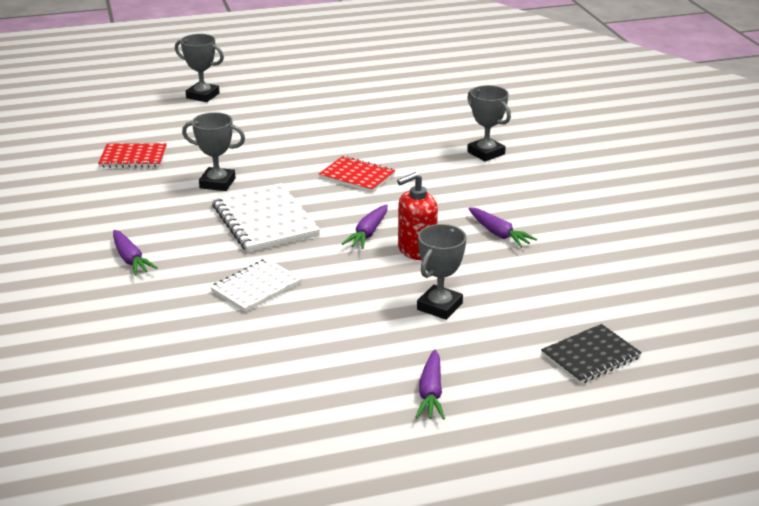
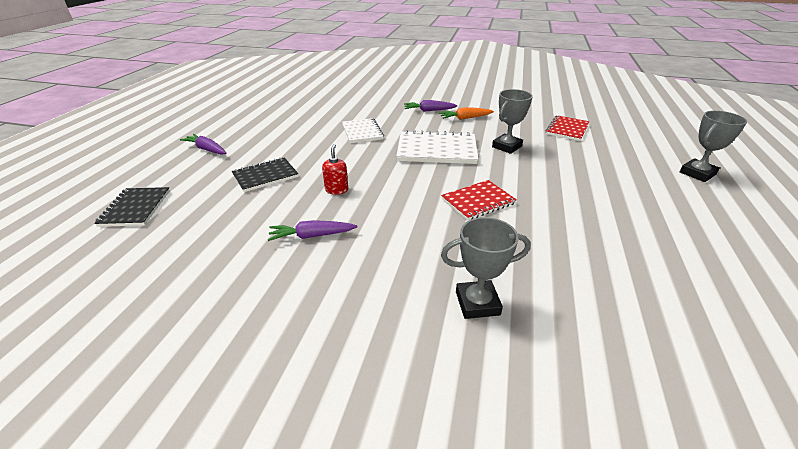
camera: 120 degrees right, 5 degrees up
(143, 225) = (465, 118): none -> orange carrot
(368, 233) = (381, 179): purple carrot -> none
(416, 250) = (336, 190): red soap dispenser -> red soap dispenser, size x0.64
(439, 306) = (265, 176): grey trophy -> black notebook

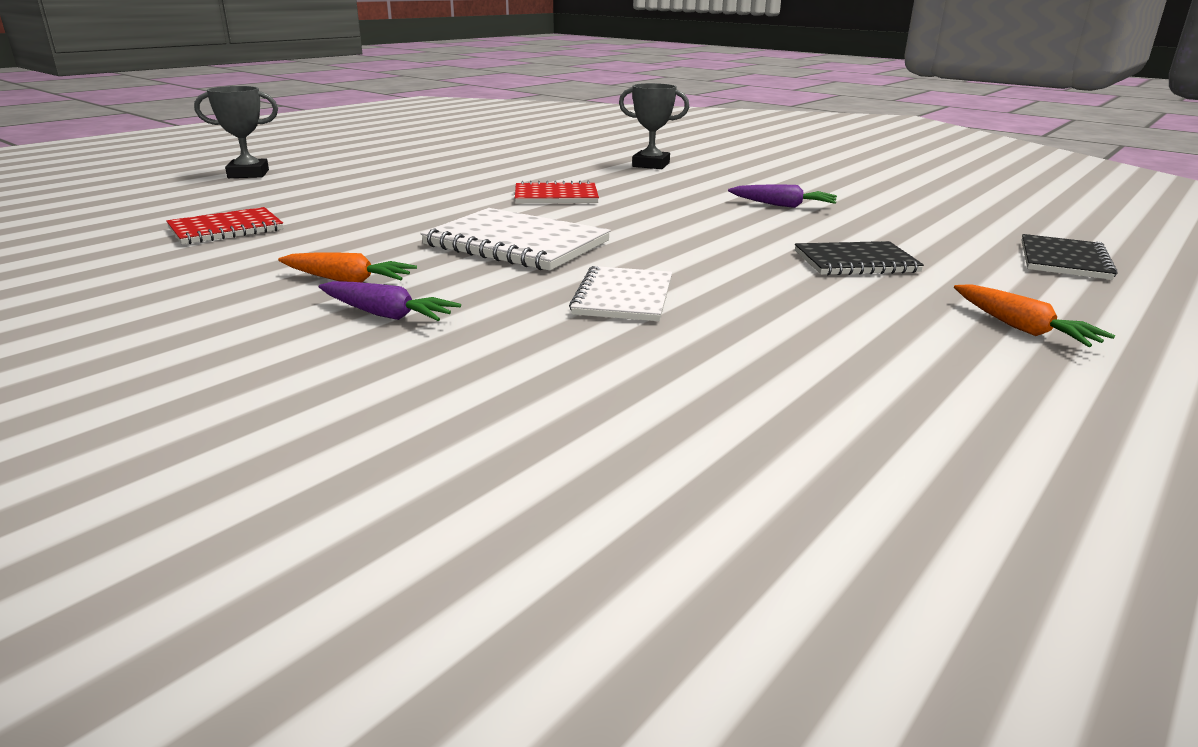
camera: 155 degrees left, 10 degrees down
(207, 149) = (1021, 328): purple carrot -> orange carrot
(336, 190) = (735, 230): red soap dispenser -> none
(507, 147) = (393, 228): grey trophy -> none

